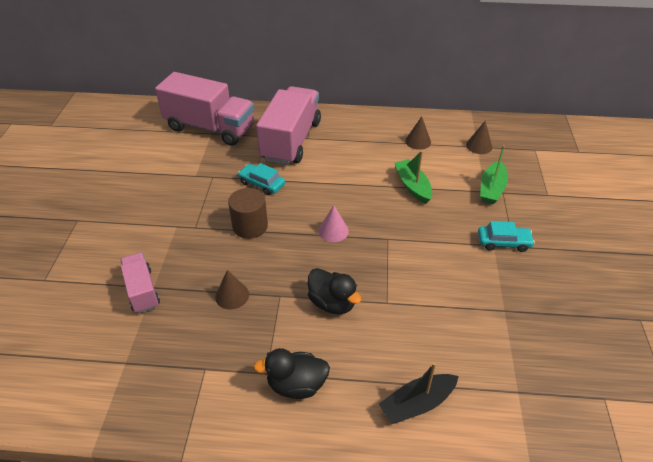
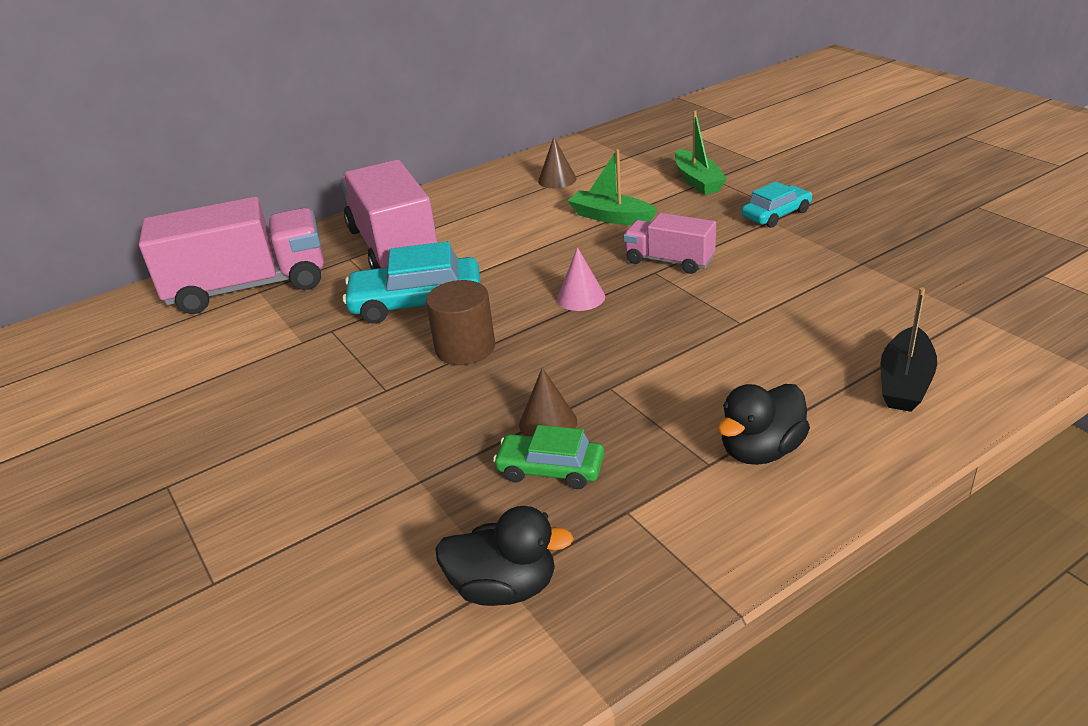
camera: 35 degrees left, 10 degrees down
(142, 290) = (408, 494): pink truck -> pink truck (669, 261)
(203, 322) = (550, 469): none -> green car
(262, 184) = (416, 303): turquoise car -> turquoise car, size x1.66
(332, 303) = (682, 357): black duck -> black duck (504, 587)
(479, 146) = (630, 155): brown cone -> none

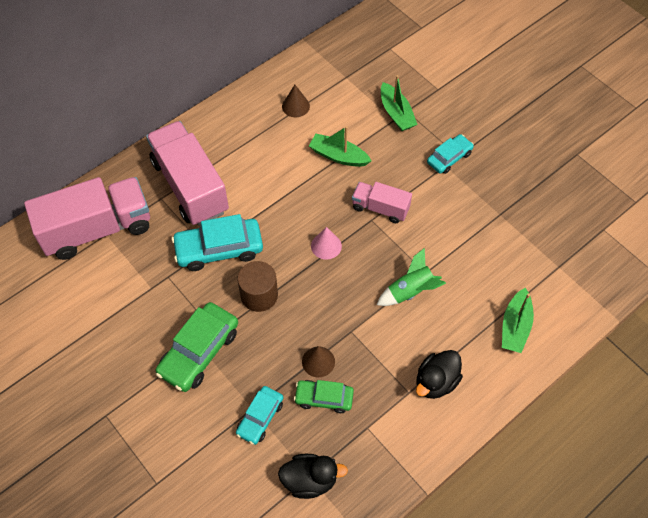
camera: 10 degrees left, 25 degrees up
(350, 410) = (199, 352): none -> green car
(430, 493) = (260, 417): none -> turquoise car
(714, 342) = (410, 291): none -> green rocket
(904, 382) = (515, 327): black boat -> green boat

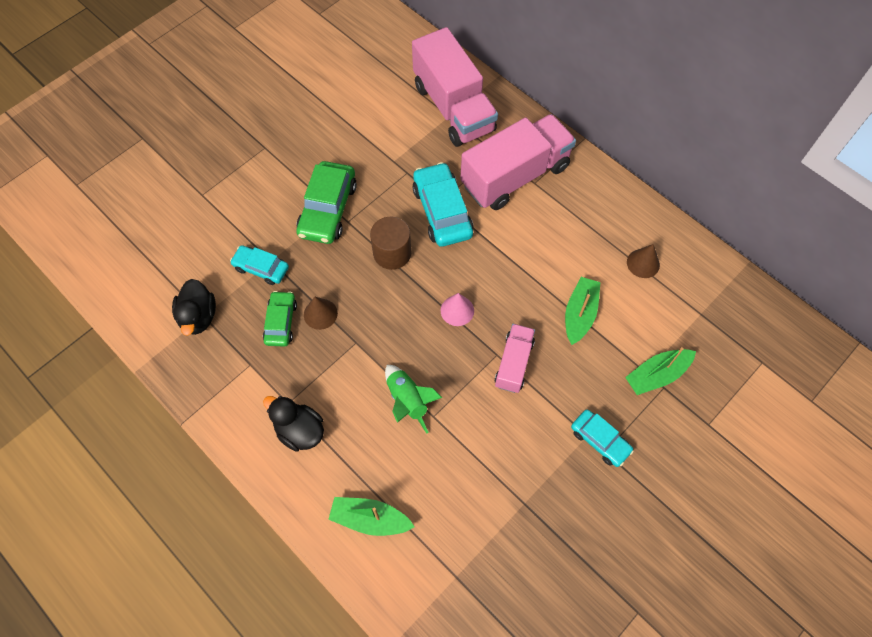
camera: 85 degrees right, 5 degrees up
(199, 352) = (328, 209): green car -> green car turned 105 degrees counterclockwise

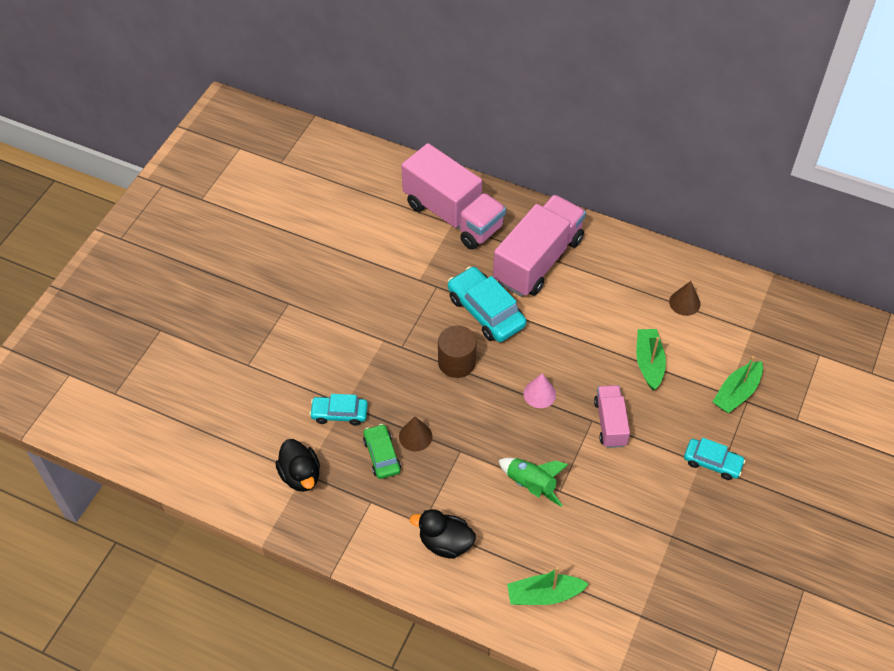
camera: 20 degrees left, 10 degrees down
(328, 209) = (377, 341): green car -> none

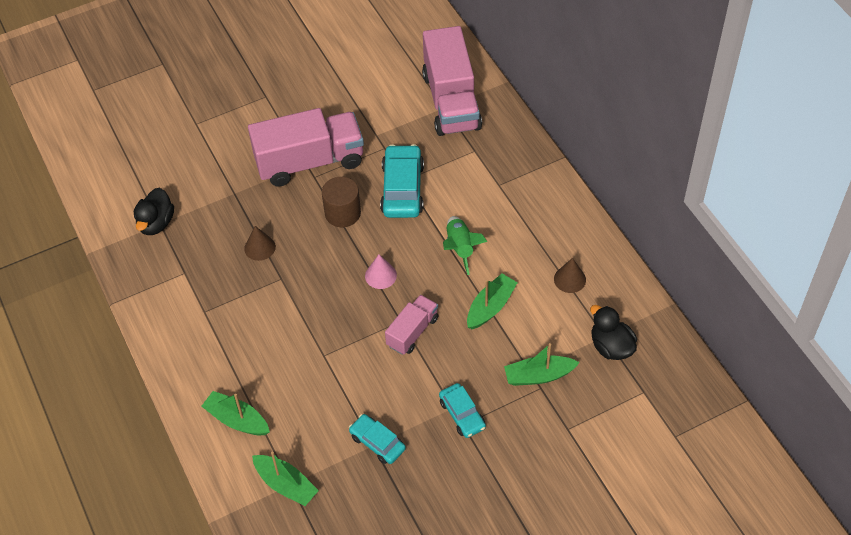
camera: 40 degrees right, 0 degrees up
(339, 413) = (223, 197): turquoise car -> turquoise car (377, 442)
(382, 455) = (223, 245): green car -> none
(445, 543) = (206, 336): black duck -> black duck (611, 347)
(530, 485) = (306, 336): green rocket -> green rocket (460, 248)
(538, 260) = (483, 174): pink truck -> pink truck (310, 162)
(637, 618) = (286, 485): none -> green boat

